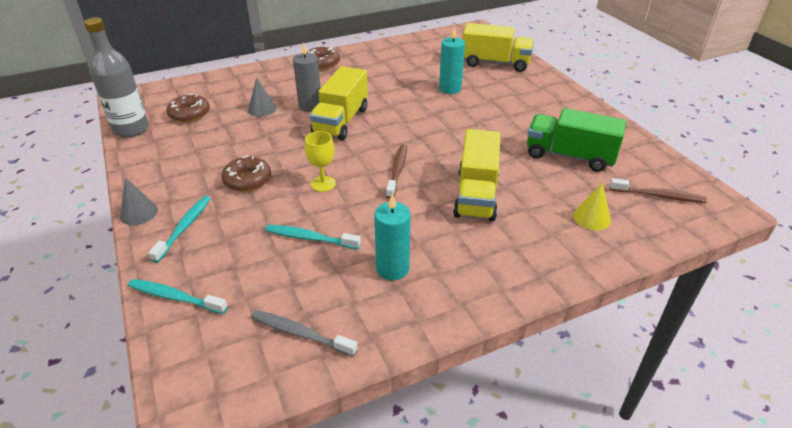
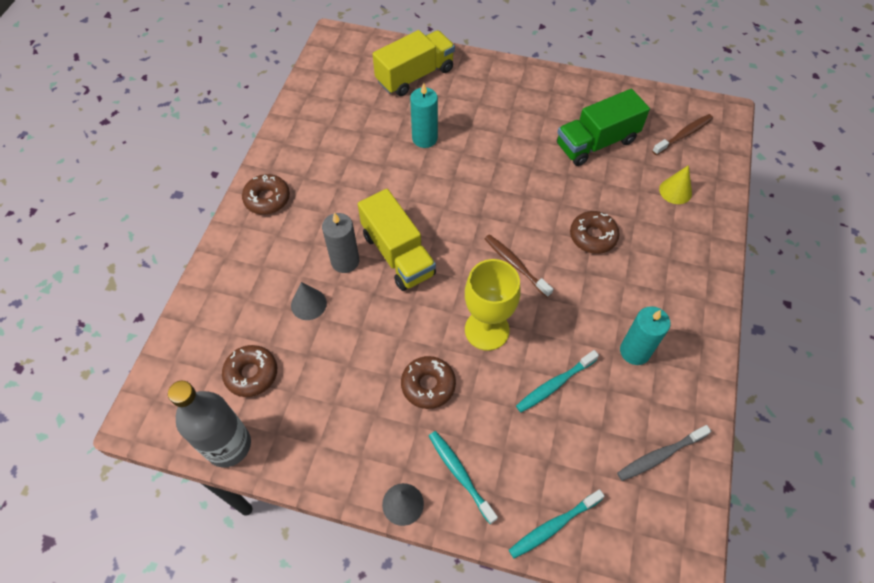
camera: 50 degrees left, 20 degrees up
(323, 184) = (487, 330): yellow goblet -> yellow goblet, size x1.68
(476, 195) = (593, 236): yellow truck -> brown donut

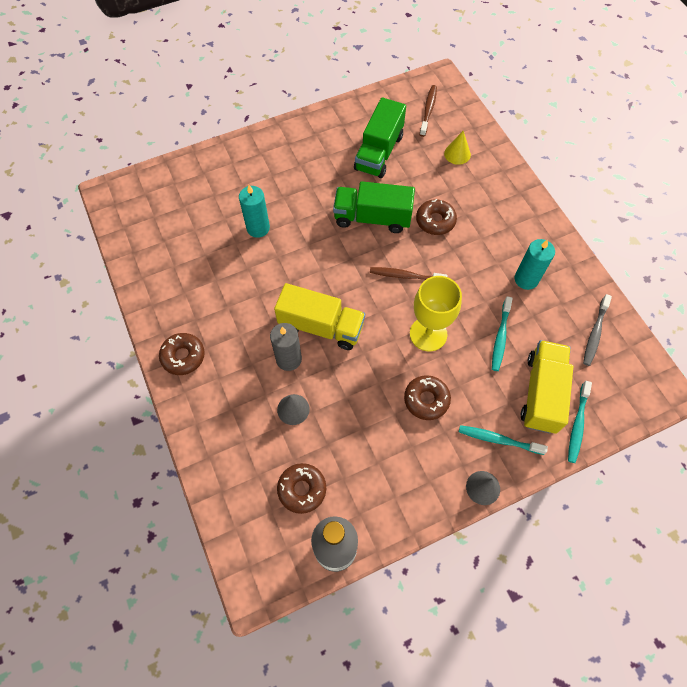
camera: 40 degrees left, 5 degrees up
(415, 75) = (203, 183): yellow truck -> yellow truck (541, 393)
(534, 195) = (372, 218): none -> green truck

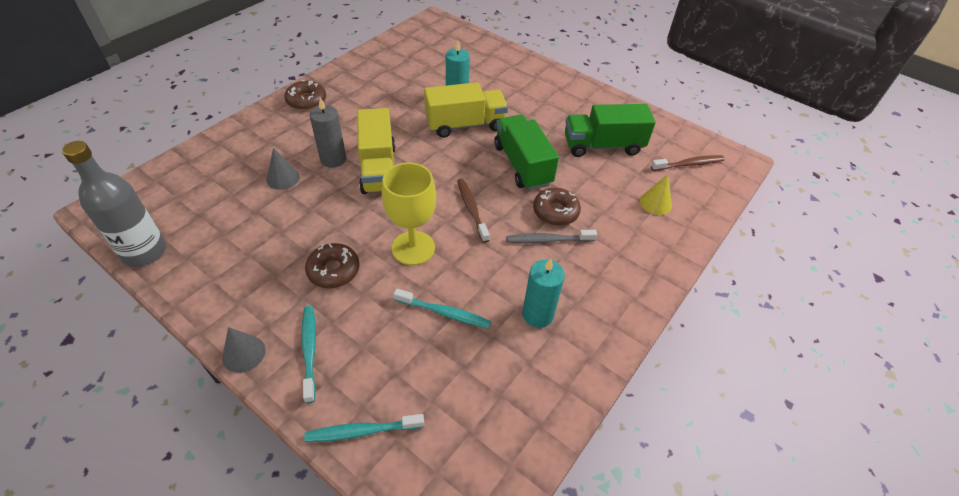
camera: 60 degrees right, 15 degrees down
(302, 489) = (202, 209): brown donut -> none
(500, 337) = (444, 313): turquoise toothbrush -> turquoise toothbrush turned 150 degrees counterclockwise
(541, 393) = (389, 377): yellow truck -> yellow truck (465, 125)
(595, 333) = (506, 413): grey toothbrush -> grey toothbrush (548, 240)

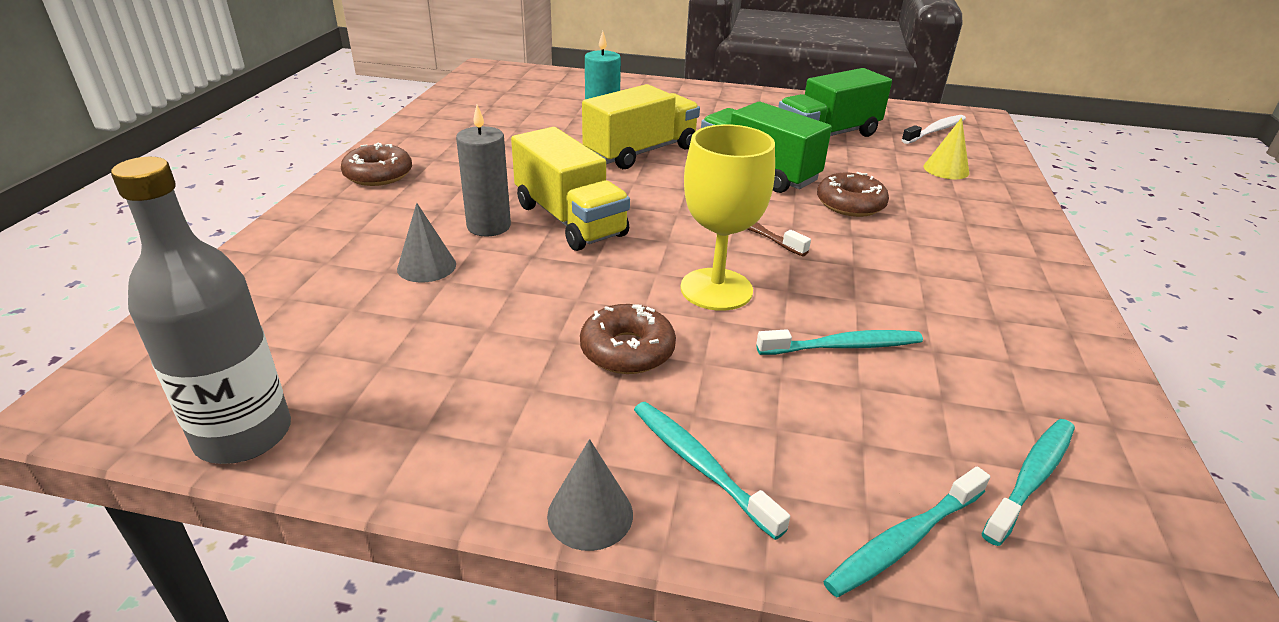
camera: 25 degrees left, 15 degrees down
(458, 431) = (1031, 478): none -> turquoise toothbrush
(537, 314) = (958, 308): turquoise candle -> none
(548, 240) = (876, 233): grey toothbrush -> none
(688, 164) = (935, 131): brown toothbrush -> white toothbrush

